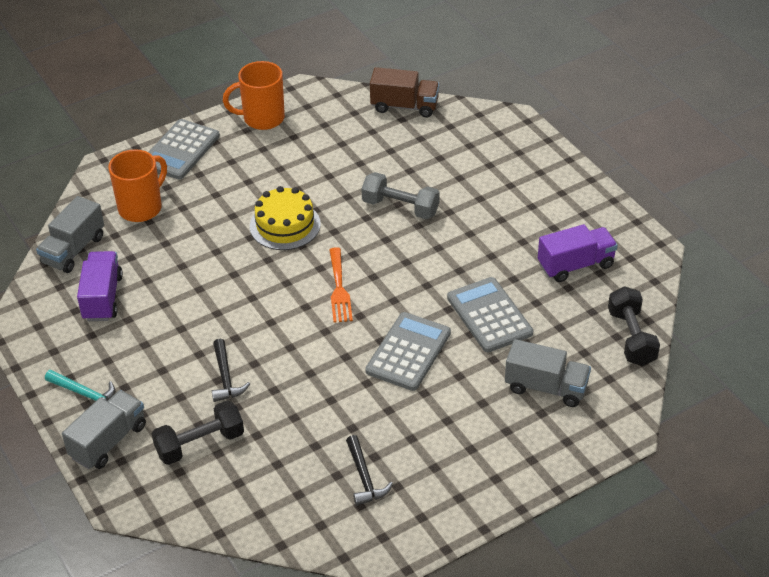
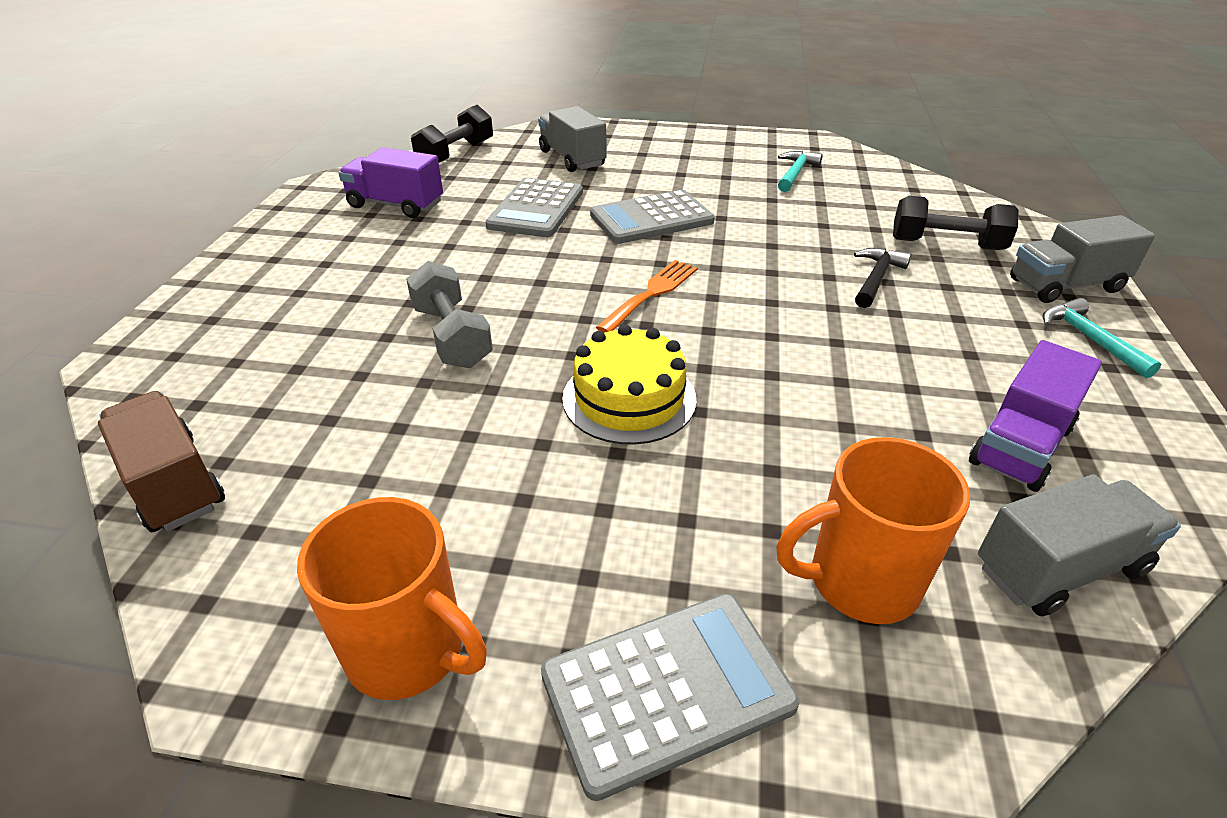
camera: 140 degrees left, 5 degrees down
(364, 478) = (795, 173): black hammer -> turquoise hammer

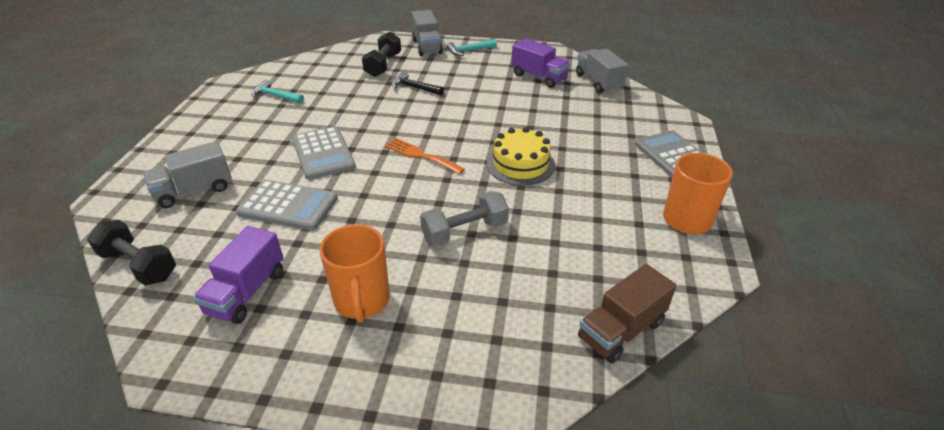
camera: 90 degrees left, 0 degrees up
(859, 581) = (616, 117): orange mug -> orange mug (362, 301)

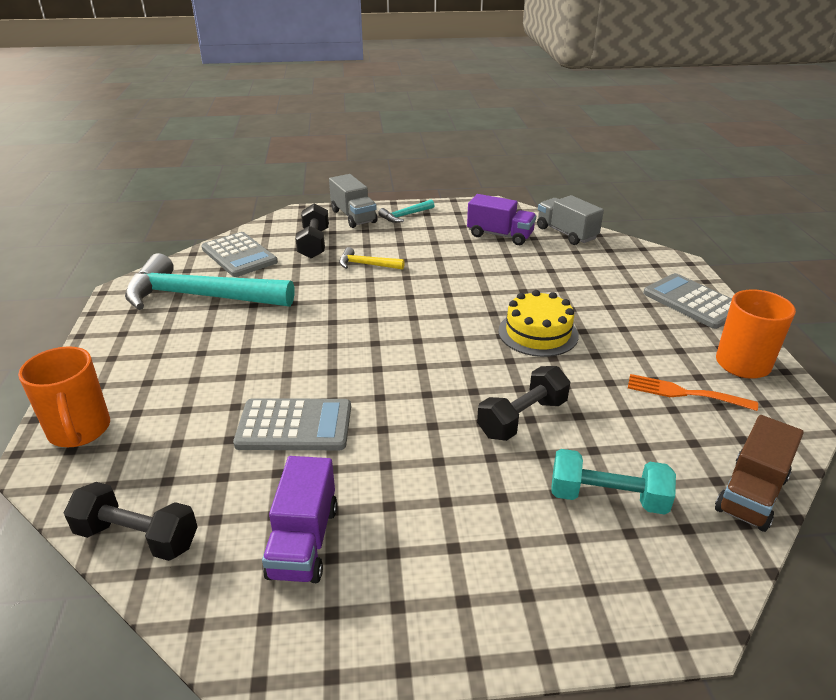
camera: 15 degrees left, 5 degrees down
(194, 190) = (159, 428): grey truck -> none
(275, 96) = (200, 297): turquoise hammer -> turquoise hammer, size x2.33
(323, 153) = (301, 356): grey calculator -> grey calculator (239, 255)
(362, 301) = (453, 522): orange mug -> orange mug (79, 431)
(414, 88) = (366, 265): black hammer -> yellow hammer
(421, 155) = (420, 340): orange fork -> orange fork (684, 393)
(465, 231) = (522, 418): grey dumbbell -> black dumbbell
(495, 308) = (607, 498): none -> turquoise dumbbell

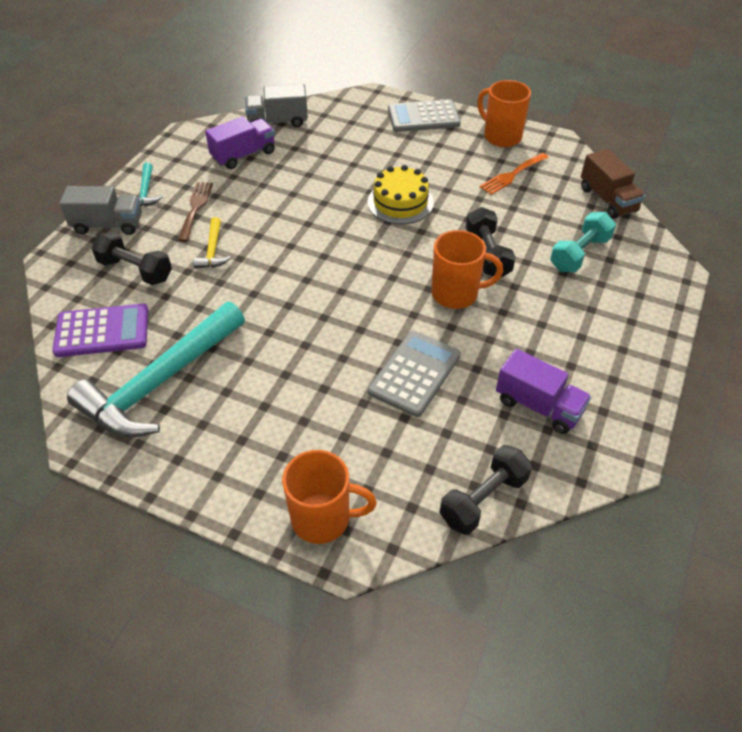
camera: 60 degrees left, 15 degrees up
(239, 255) = (102, 331): grey calculator -> purple calculator
(366, 265) = (213, 250): yellow hammer -> yellow hammer turned 45 degrees counterclockwise
(409, 240) = (195, 208): none -> brown fork
(436, 416) = (456, 294): none -> orange mug

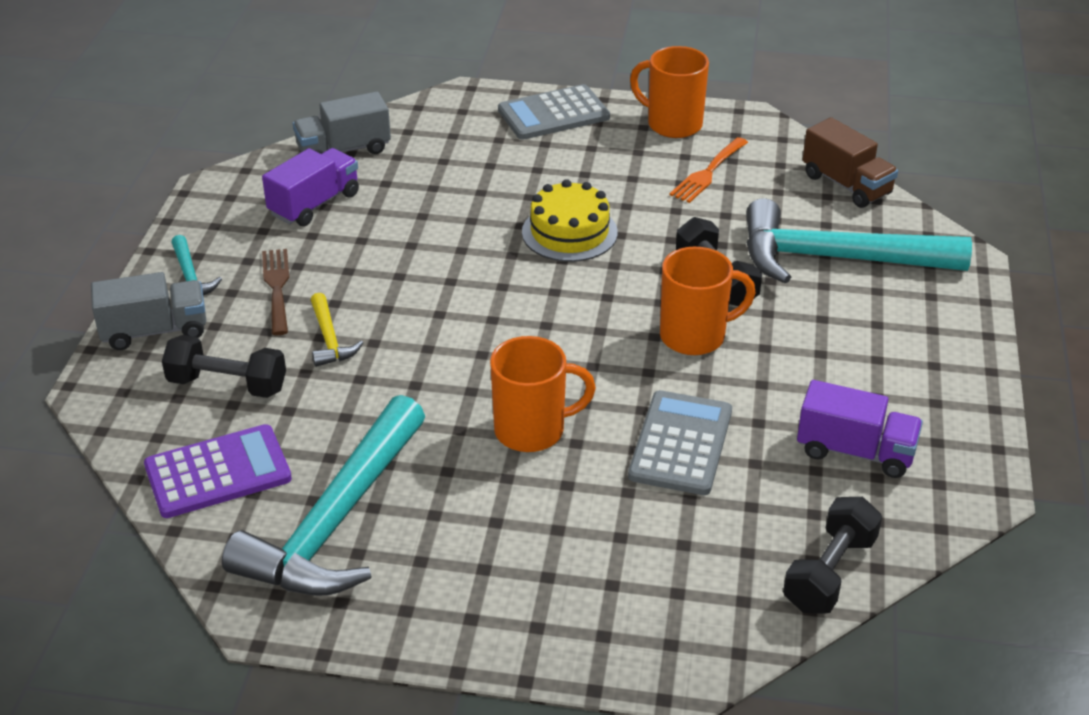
camera: 15 degrees left, 10 degrees down
(323, 518) = (635, 638): orange mug -> orange mug (532, 430)
(579, 254) = (836, 259): turquoise dumbbell -> turquoise hammer

